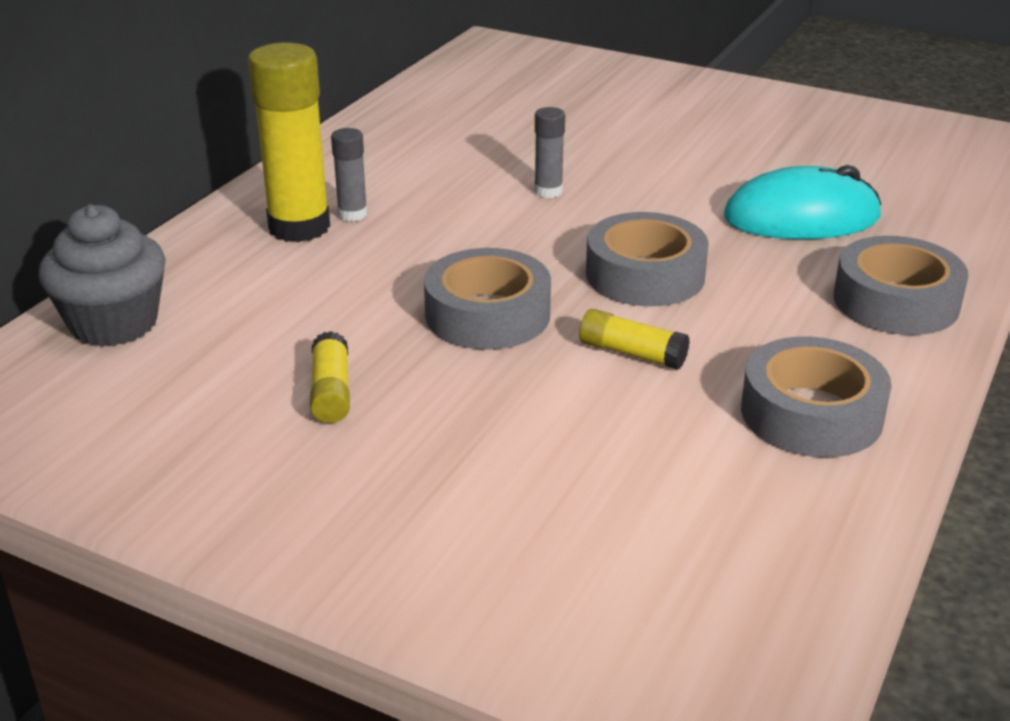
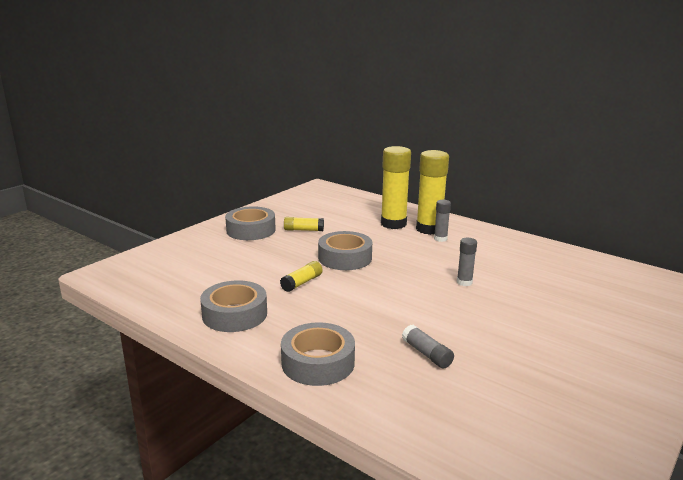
camera: 100 degrees right, 10 degrees down
(114, 324) = (361, 203): grey cupcake -> none
(272, 269) = (393, 224): none -> yellow glue stick
(645, 275) = (369, 295): grey tape -> grey tape (251, 230)
(801, 218) = (426, 354): turquoise mouse -> grey glue stick

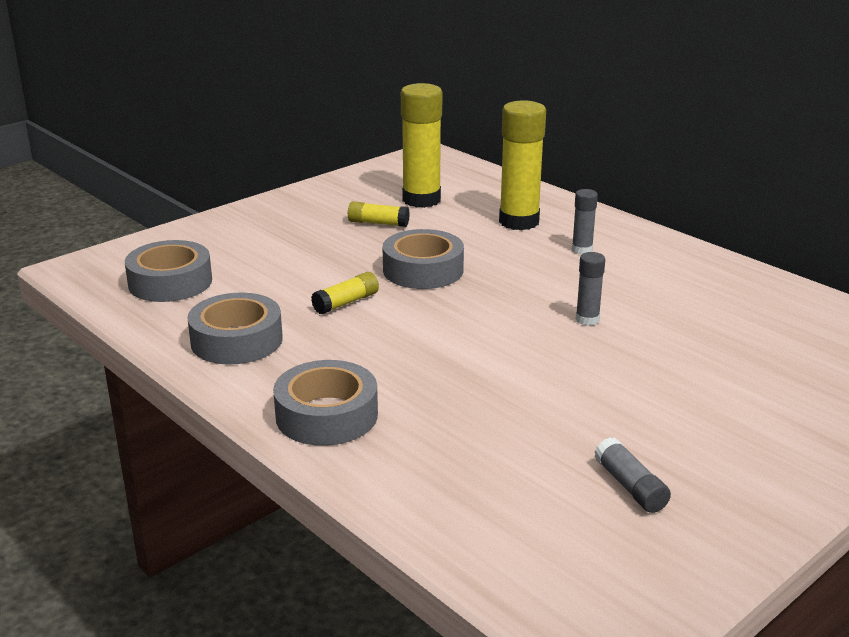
camera: 10 degrees right, 5 degrees up
(251, 230) = (300, 219): grey tape -> grey tape (170, 282)
(426, 354) = (483, 417): grey glue stick -> grey glue stick (630, 487)
(429, 229) = (571, 233): yellow glue stick -> yellow glue stick (421, 200)

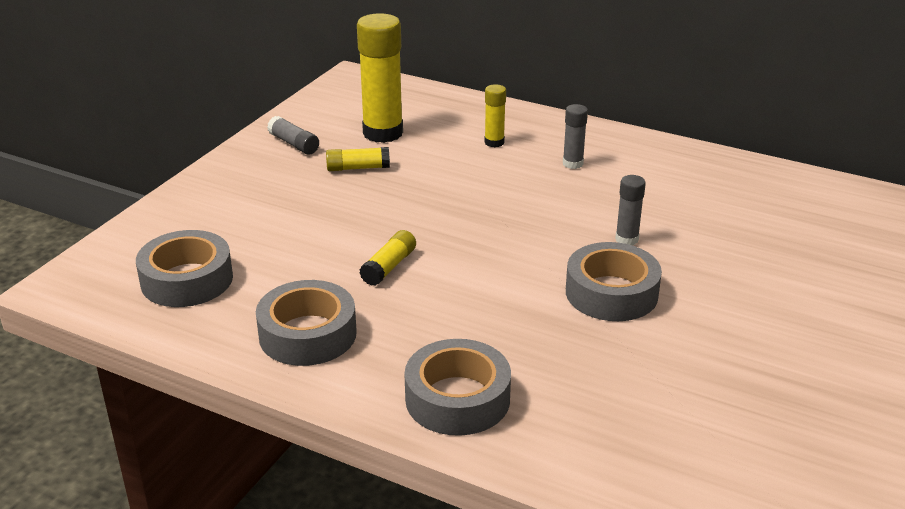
camera: 20 degrees left, 5 degrees up
(423, 270) = (439, 214): grey tape -> grey tape (611, 293)
(519, 222) = (494, 142): yellow glue stick -> yellow glue stick, size x0.49
(630, 487) = (775, 406): grey glue stick -> grey glue stick (294, 144)

